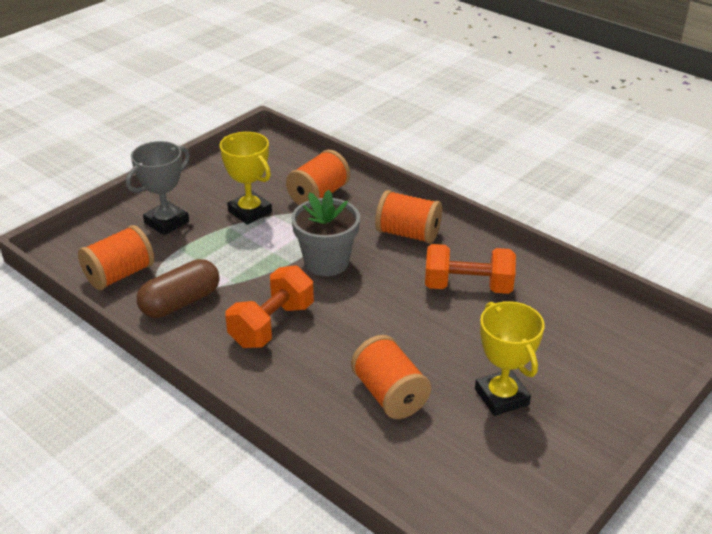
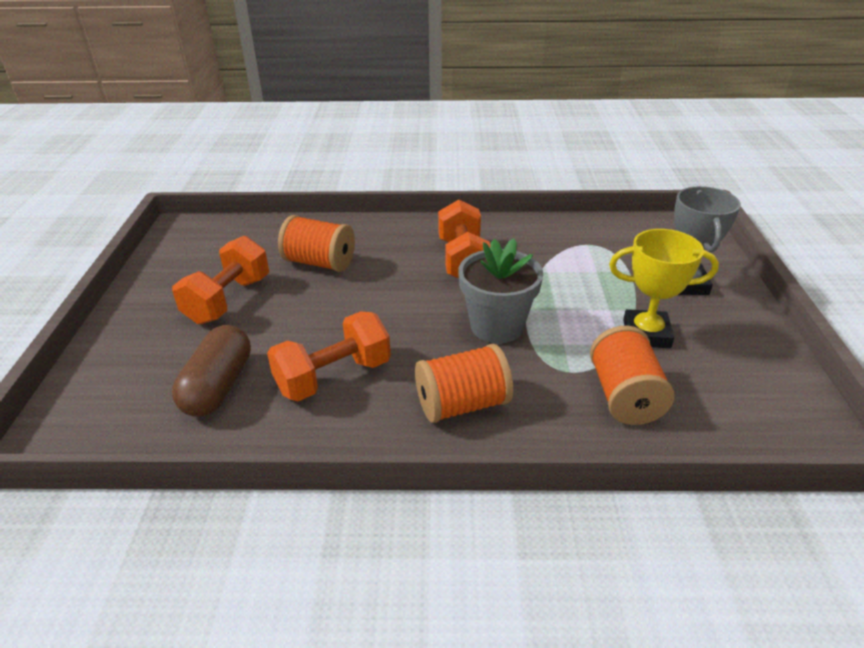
camera: 140 degrees right, 0 degrees up
(119, 275) = (624, 235): orange spool -> none
(180, 302) = (549, 241): brown capsule -> brown capsule (218, 386)
(501, 397) = (228, 300): yellow trophy -> orange dumbbell

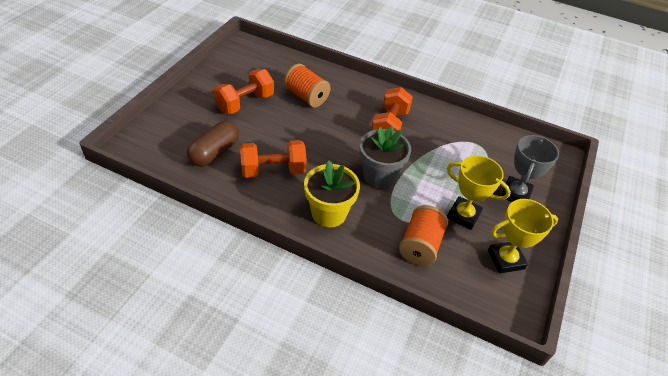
camera: 20 degrees right, 10 degrees up
(462, 404) = (329, 213): orange spool -> yellow flower pot
(745, 368) = (505, 259): none -> yellow trophy

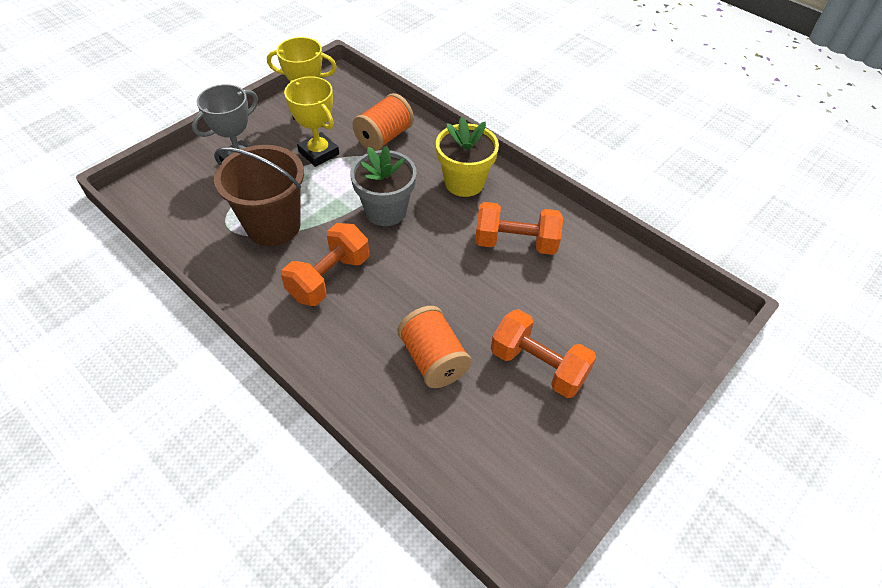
camera: 160 degrees left, 5 degrees up
(214, 152) = (589, 282): brown capsule -> none
(245, 103) = (538, 366): orange dumbbell -> orange dumbbell turned 60 degrees clockwise
(449, 150) = (273, 226): none -> brown bucket

